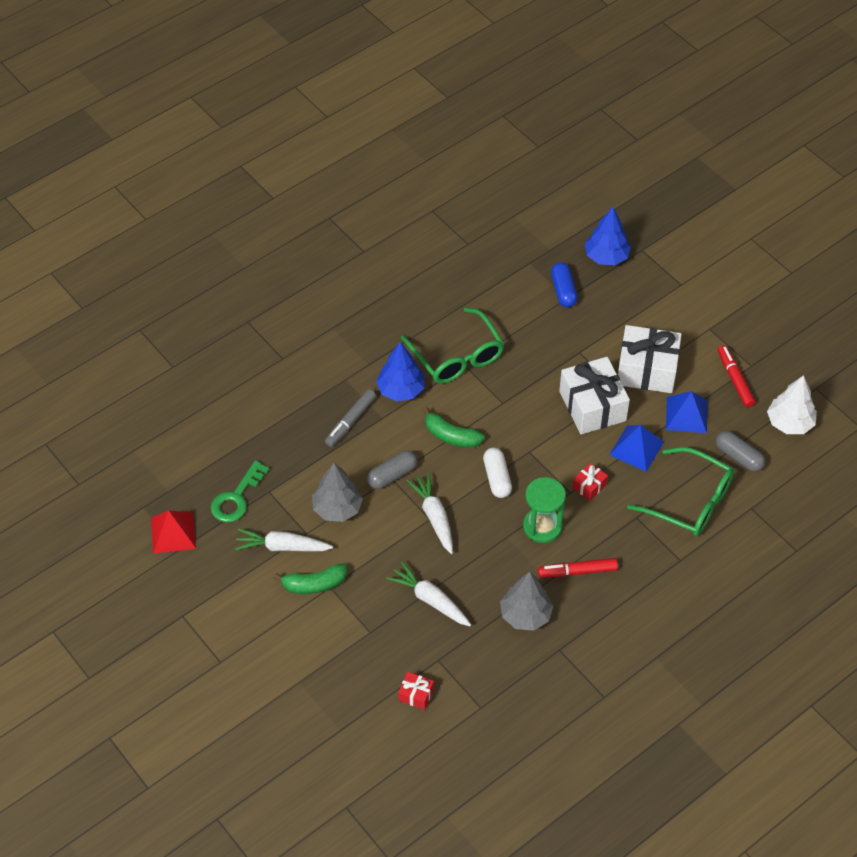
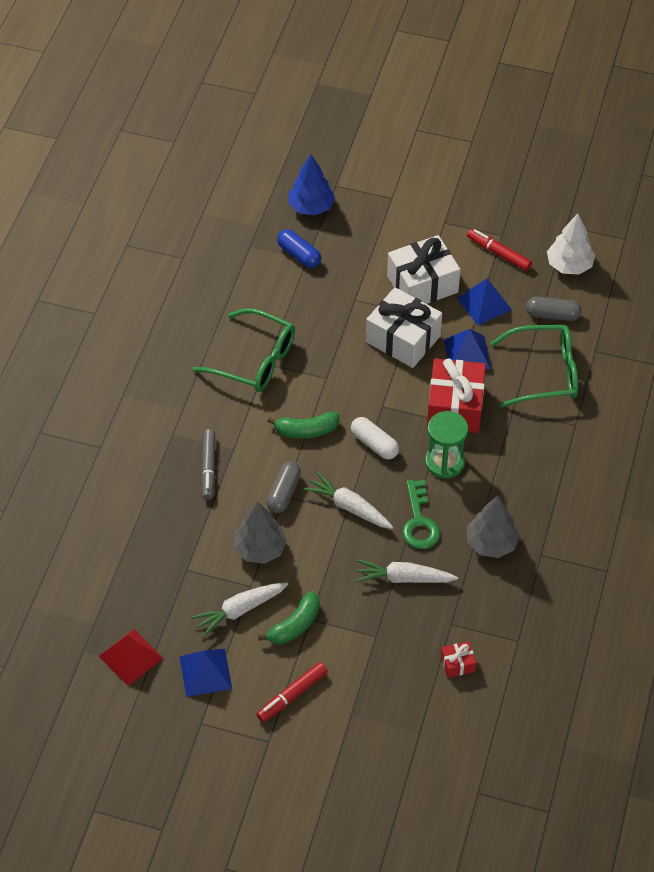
camera: 35 degrees left, 0 degrees up
(217, 579) = (205, 672): none -> blue pyramid
(236, 498) = (163, 592): green key -> green key (419, 521)
(401, 390) = (230, 416): blue tree -> none
(577, 571) = (503, 482): red marker -> red marker (292, 695)
(589, 486) = (455, 407): red gift -> red gift, size x2.22

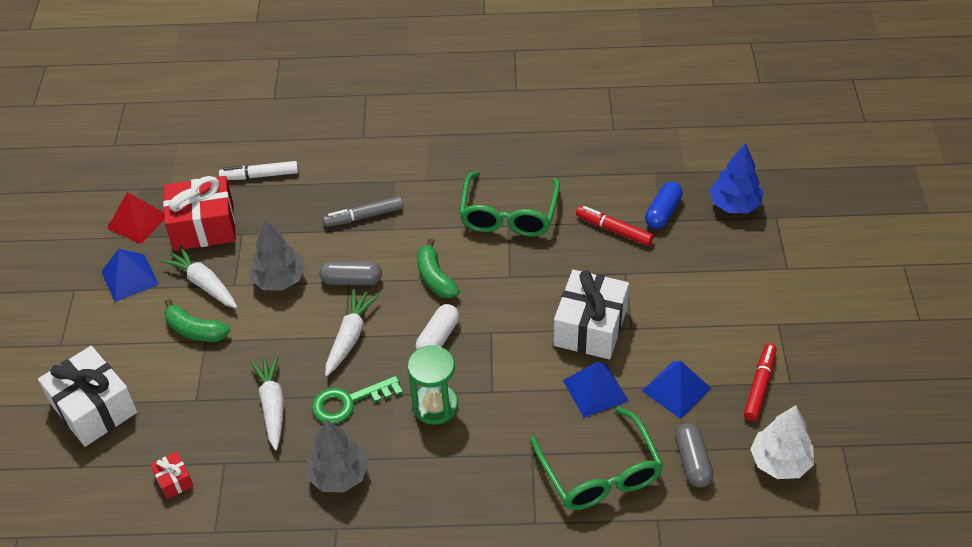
camera: 75 degrees right, 5 degrees down
(114, 542) = (260, 175): none -> white marker
(292, 695) = (114, 349): red marker -> red marker (614, 230)
(422, 284) = (676, 325): white gift -> white gift (94, 408)
(455, 407) = (515, 397): red gift -> red gift (203, 226)

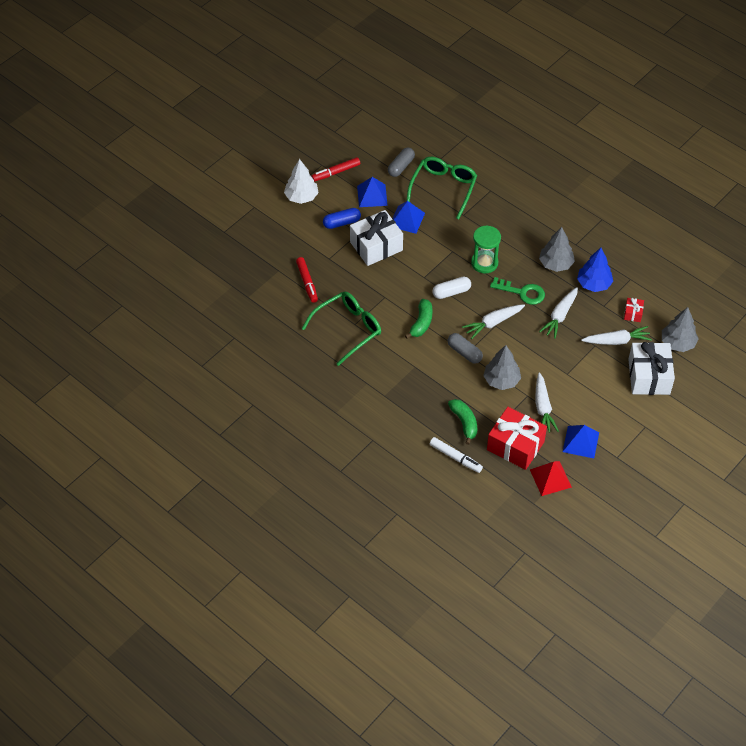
camera: 140 degrees left, 5 degrees up
(81, 482) = (677, 343): none -> grey tree
(170, 425) = (616, 341): none -> white carrot
(195, 330) = (568, 383): green banana -> green banana (464, 423)
(364, 216) = (423, 385): grey marker -> none
(663, 212) = (272, 273): blue capsule -> blue capsule (341, 223)
(734, 205) = (234, 251): blue tree -> blue tree (593, 284)
(779, 462) = (367, 143): white tree -> white tree (301, 197)

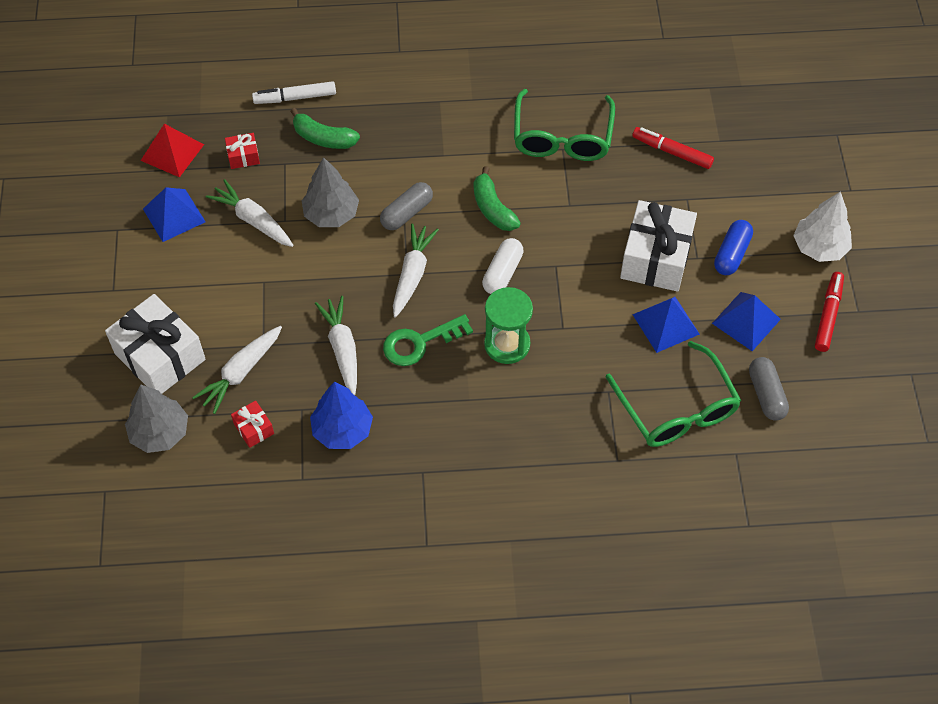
camera: 135 degrees right, 5 degrees up
(464, 352) = (406, 213): grey capsule -> grey capsule turned 45 degrees counterclockwise
(515, 446) = (243, 156): red gift -> red gift, size x0.45
(555, 264) = (419, 418): grey tree -> none

